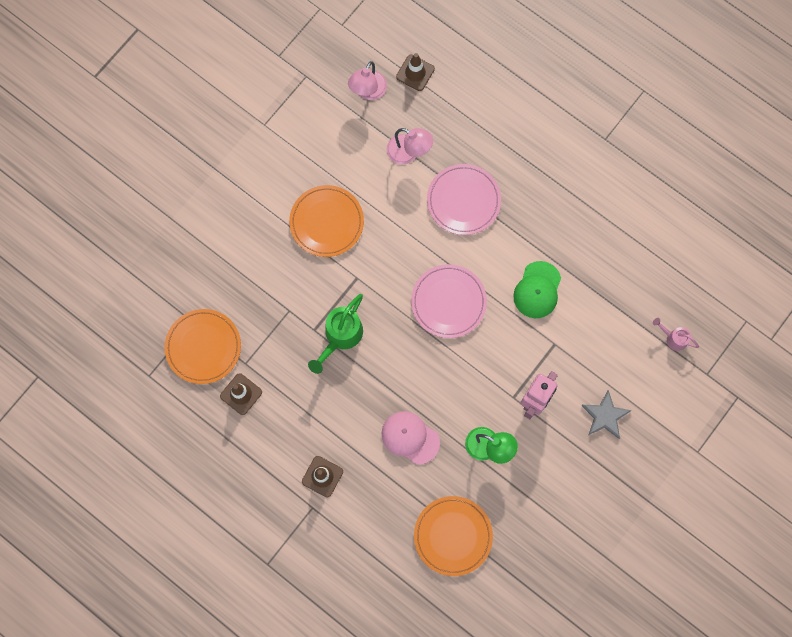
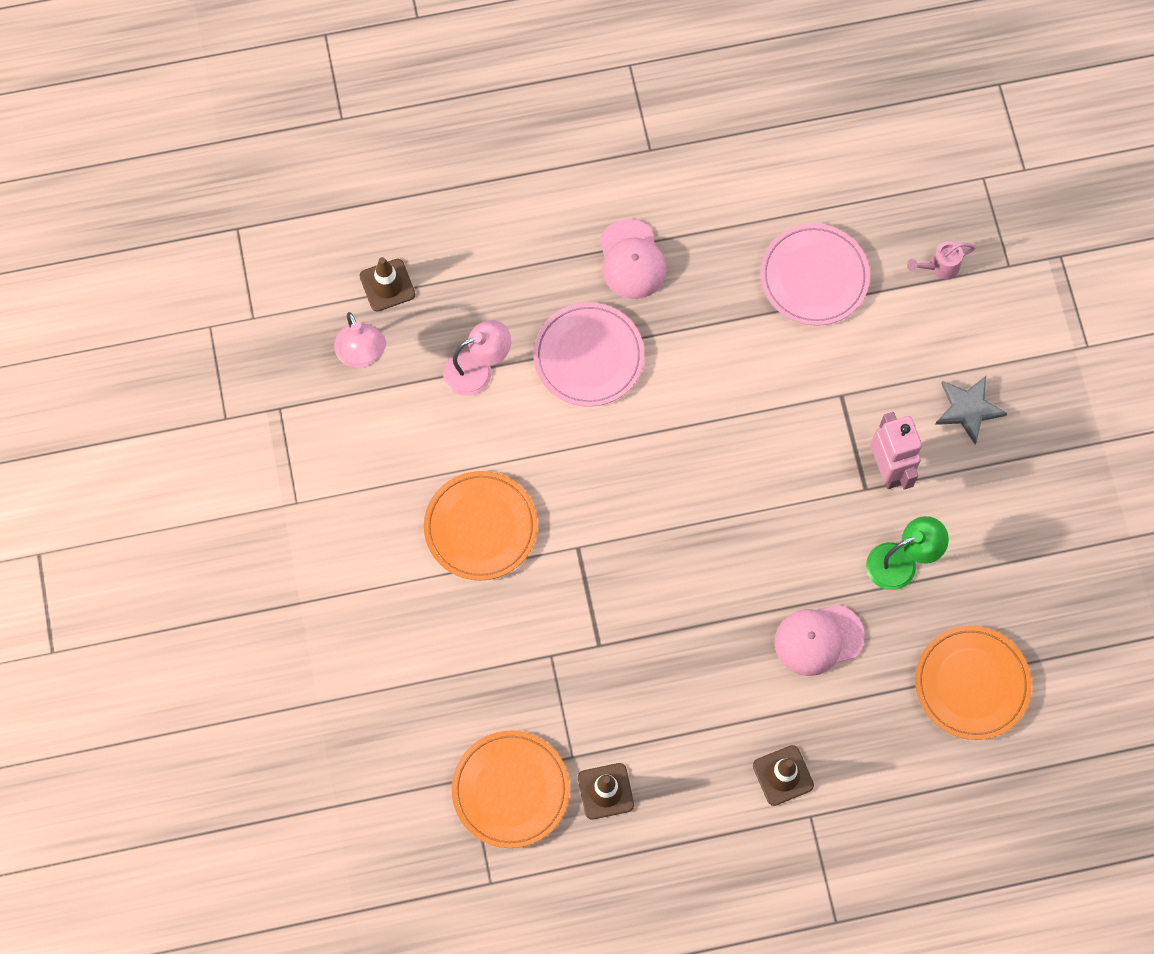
camera: 50 degrees left, 5 degrees down
(340, 336) = (632, 621): green watering can -> none
(448, 302) = (694, 469): pink plate -> pink plate (814, 277)
(535, 179) = (631, 260): none -> pink cap
(537, 290) = (763, 363): green cap -> none

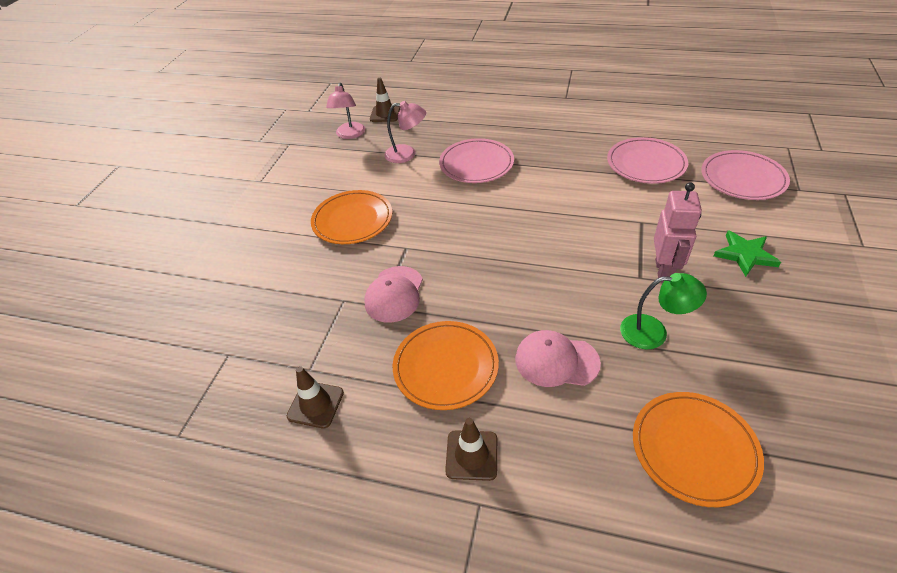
camera: 30 degrees right, 25 degrees down
(510, 790) = (248, 374): orange plate -> orange plate (445, 367)
(631, 260) = (529, 133): pink cap -> pink cap (394, 294)
(940, 266) = (742, 178): pink watering can -> pink plate
(968, 409) = (745, 255): grey star -> green star

